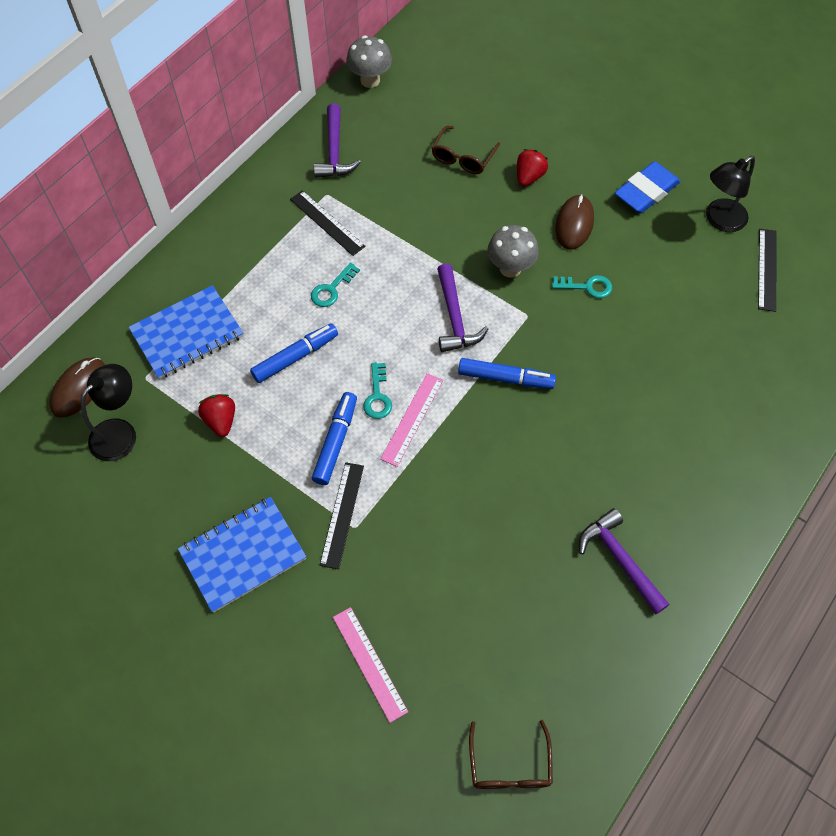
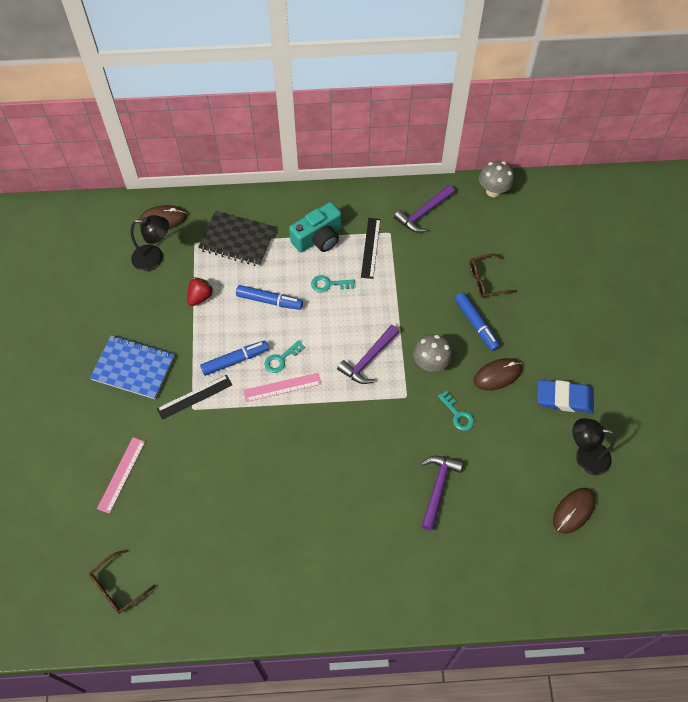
camera: 50 degrees right, 0 degrees up
(187, 334) = (237, 240): blue notebook -> black notebook
(266, 258) = (318, 238): none -> turquoise camera
(505, 378) = (352, 416): blue marker -> blue marker (476, 324)
(529, 177) = (508, 325): red strawberry -> none
(620, 560) = (286, 561): purple hammer -> purple hammer (437, 488)
(767, 269) = (574, 511): black ruler -> brown mouse

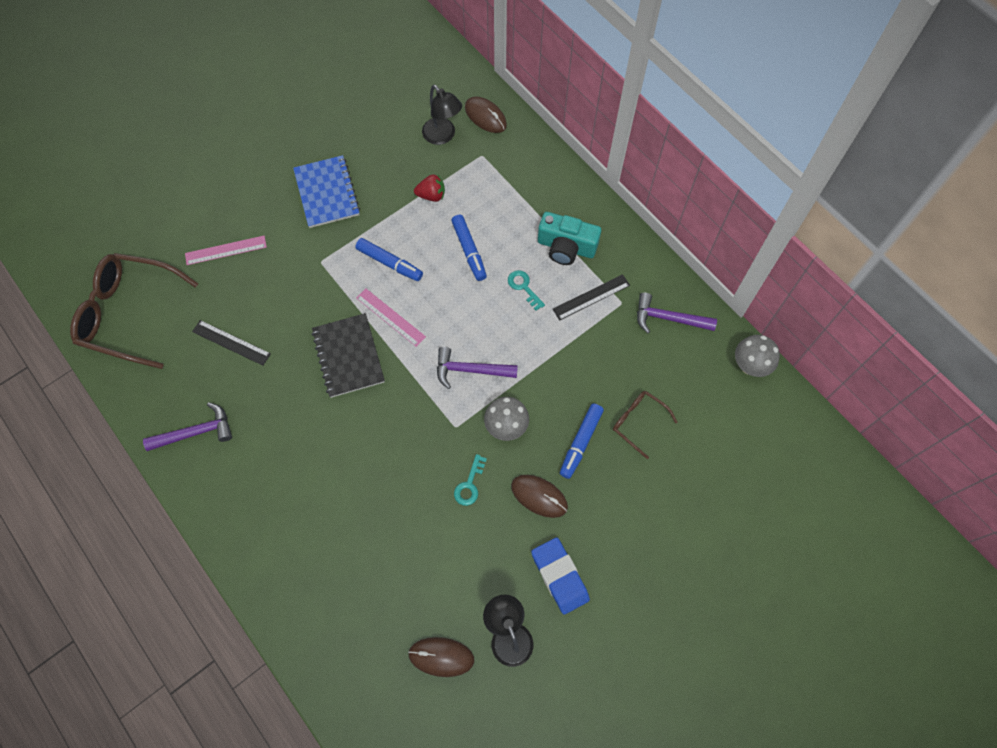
camera: 55 degrees right, 5 degrees up
(118, 587) = (128, 314): brown glasses -> brown glasses, size x2.00
(194, 396) = (333, 255): black ruler -> black ruler (231, 342)
(237, 240) = (511, 185): black notebook -> black notebook (348, 356)
(281, 359) = (417, 298): turquoise key -> none
(437, 488) = (381, 512): purple hammer -> purple hammer (195, 432)

